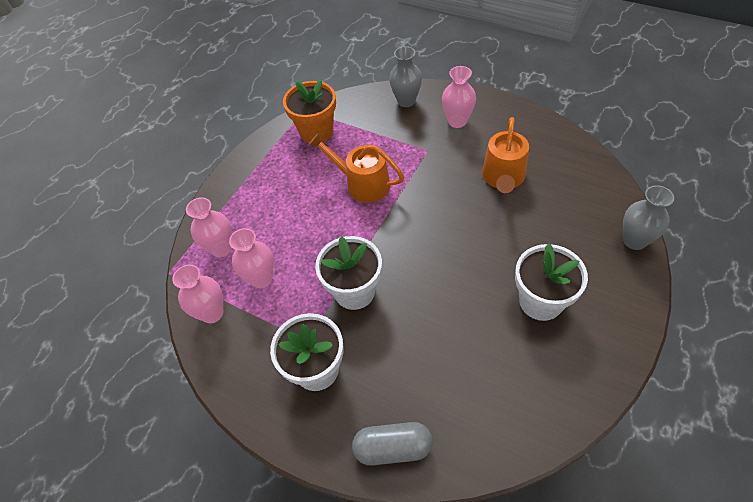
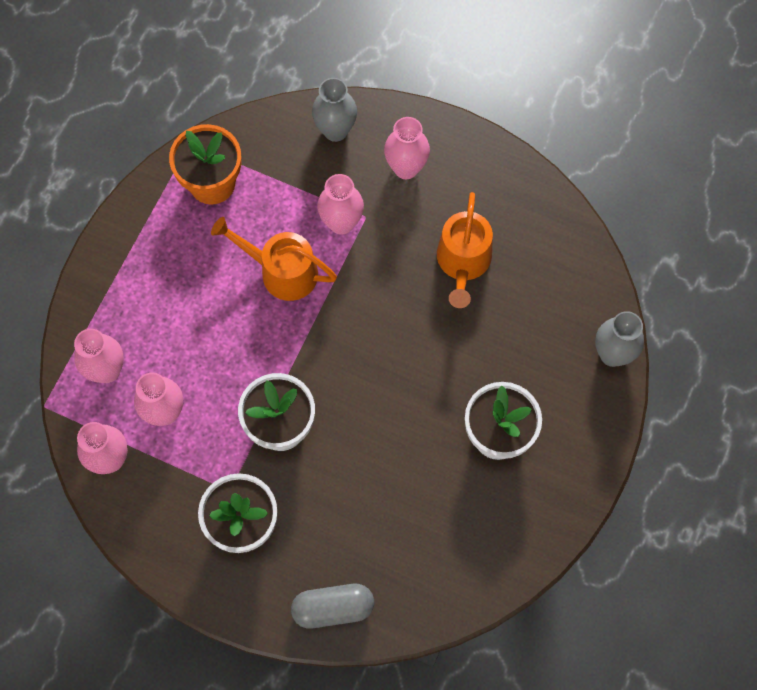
camera: 10 degrees left, 15 degrees up
(409, 154) = (341, 223): none -> pink vase

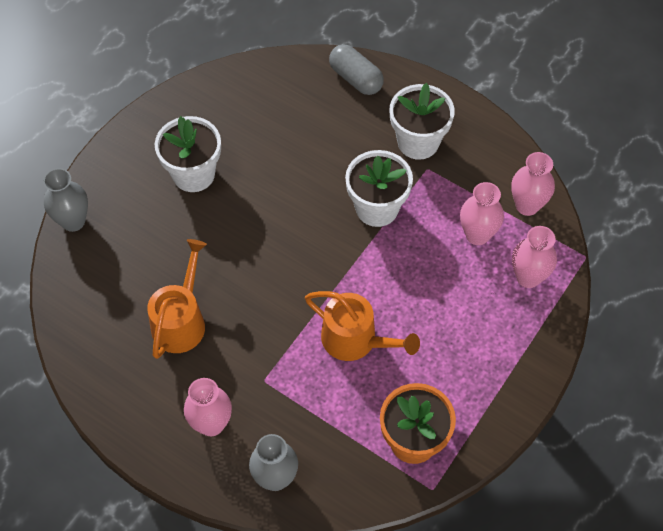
camera: 170 degrees left, 10 degrees down
(333, 608) = (355, 79): grey capsule -> grey capsule turned 45 degrees clockwise
(341, 223) = (289, 378): pink vase -> none

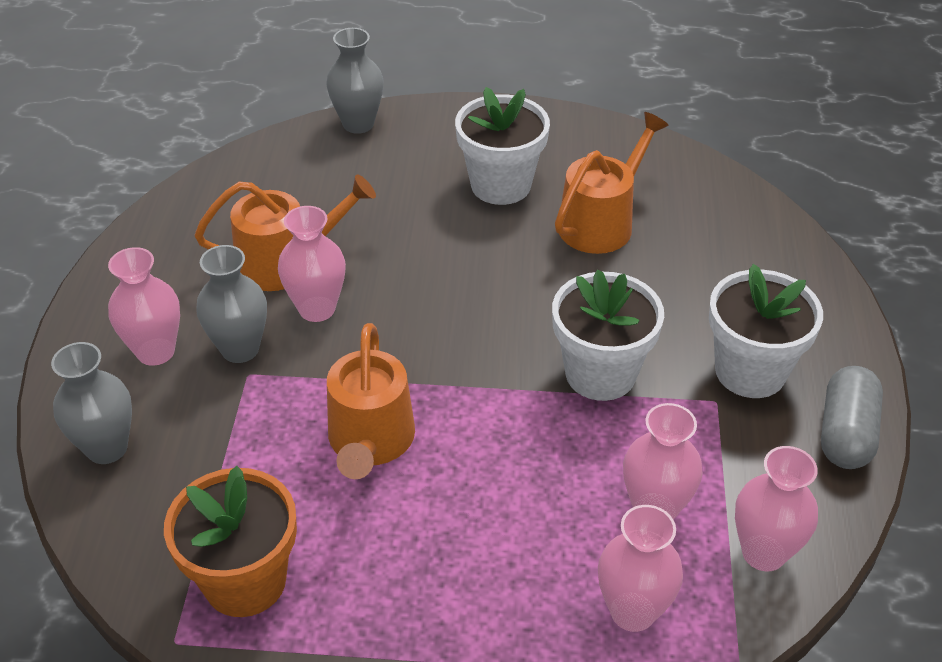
camera: 60 degrees right, 15 degrees down
(234, 321) = (317, 309): none -> pink vase
(240, 376) = (240, 349): none -> grey vase
(263, 142) = (601, 222): none -> orange watering can
(355, 79) = (786, 264): grey capsule -> grey capsule (845, 433)

